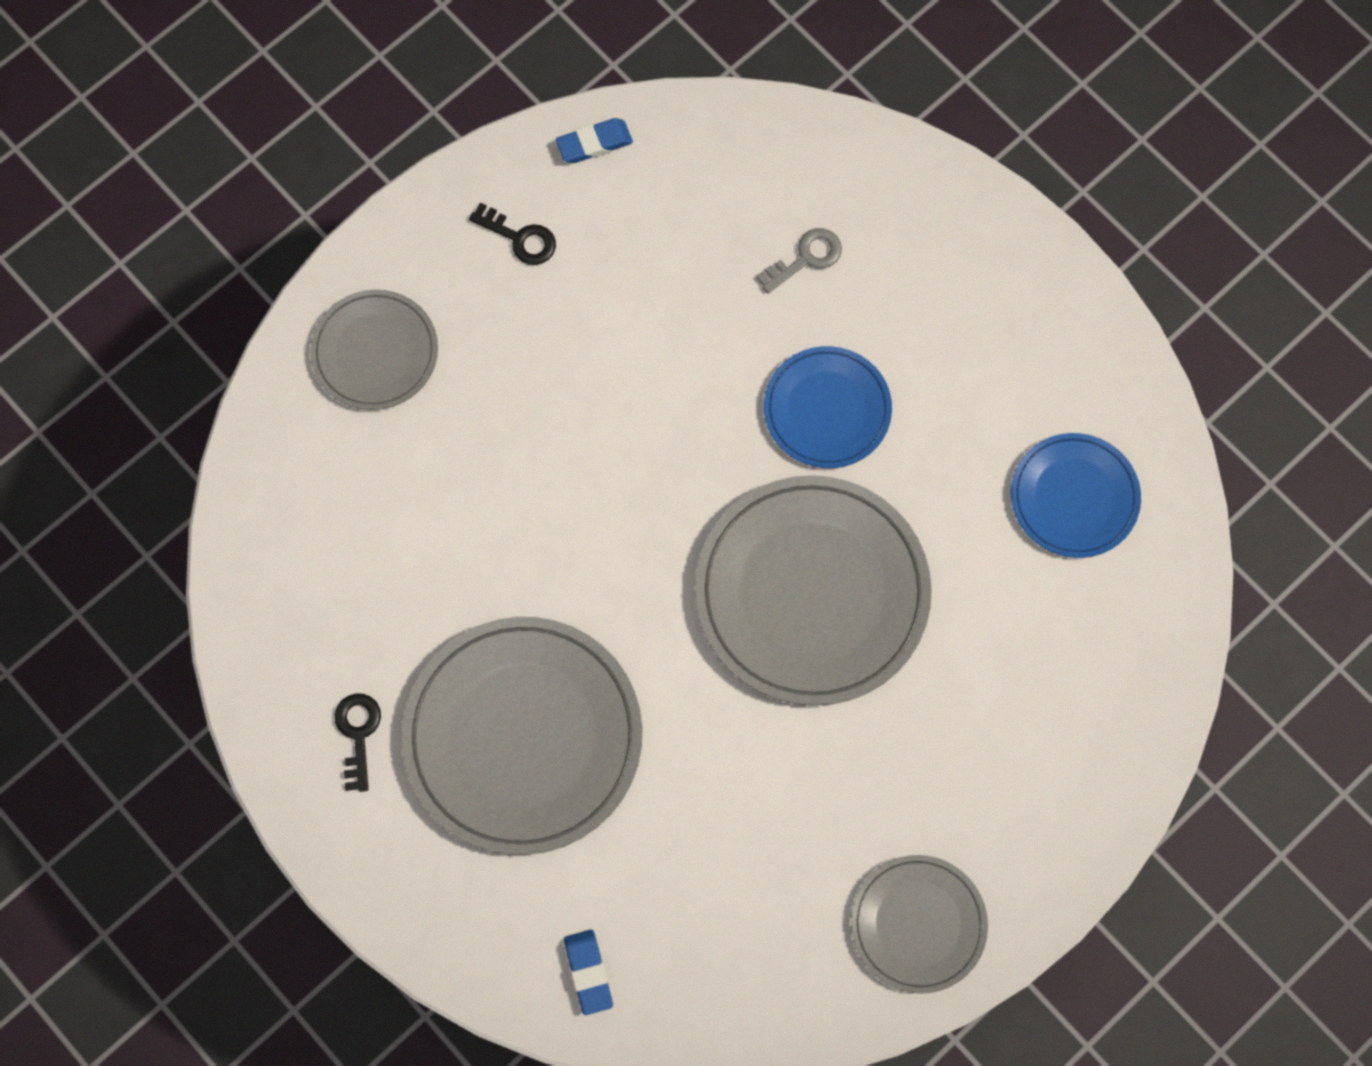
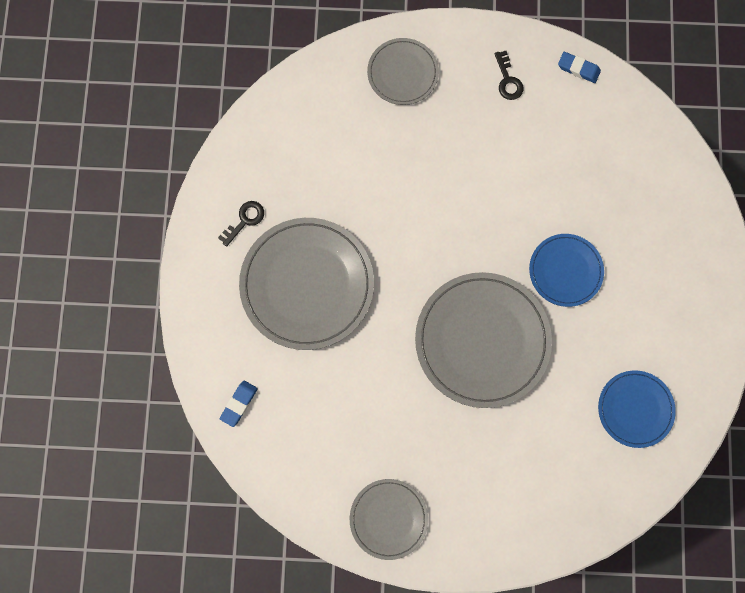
camera: 45 degrees right, 5 degrees up
(805, 258) = (620, 199): grey key -> none

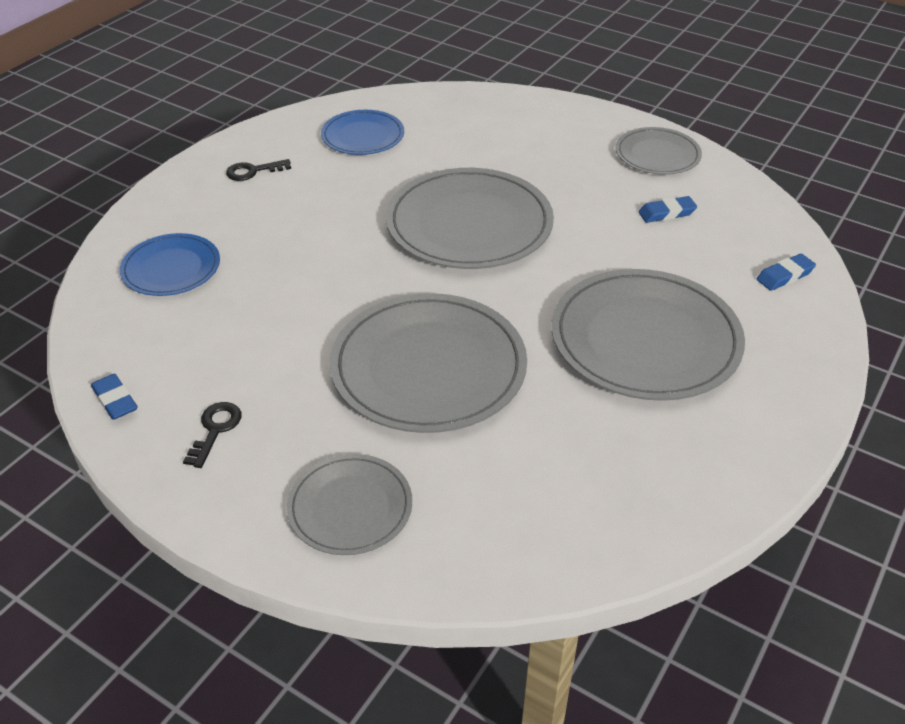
camera: 150 degrees left, 35 degrees down
(244, 220) = (700, 434): black key -> black key (253, 171)
(348, 436) = (666, 213): none -> blue eraser
(423, 188) = (428, 367): none -> grey plate
(565, 271) = (331, 238): blue plate -> blue plate (171, 268)

